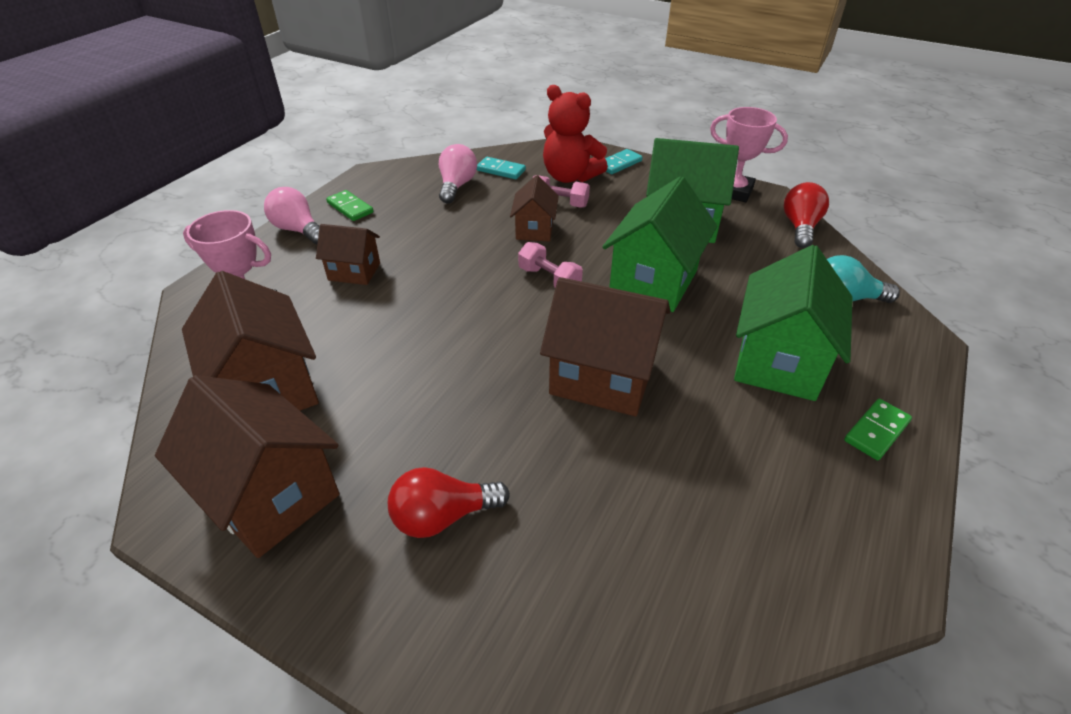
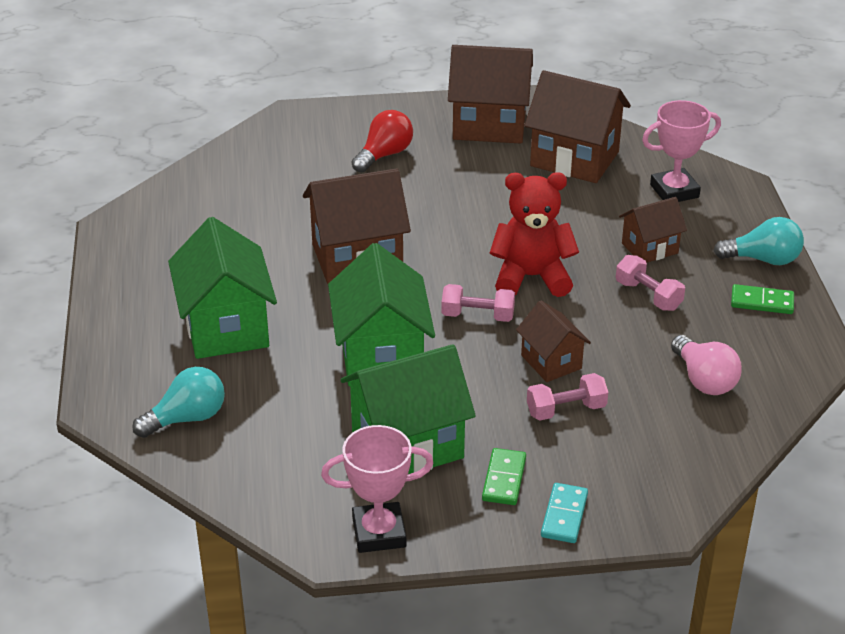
camera: 145 degrees right, 5 degrees down
(298, 230) = (763, 259): pink light bulb -> turquoise light bulb
(411, 241) = (648, 295): none -> pink dumbbell
(501, 170) = (690, 429): turquoise domino -> none
(570, 177) = (599, 459): red teddy bear -> red teddy bear (531, 277)
(800, 227) = (267, 504): red light bulb -> none
(876, 431) = (132, 306): green domino -> green domino (504, 479)

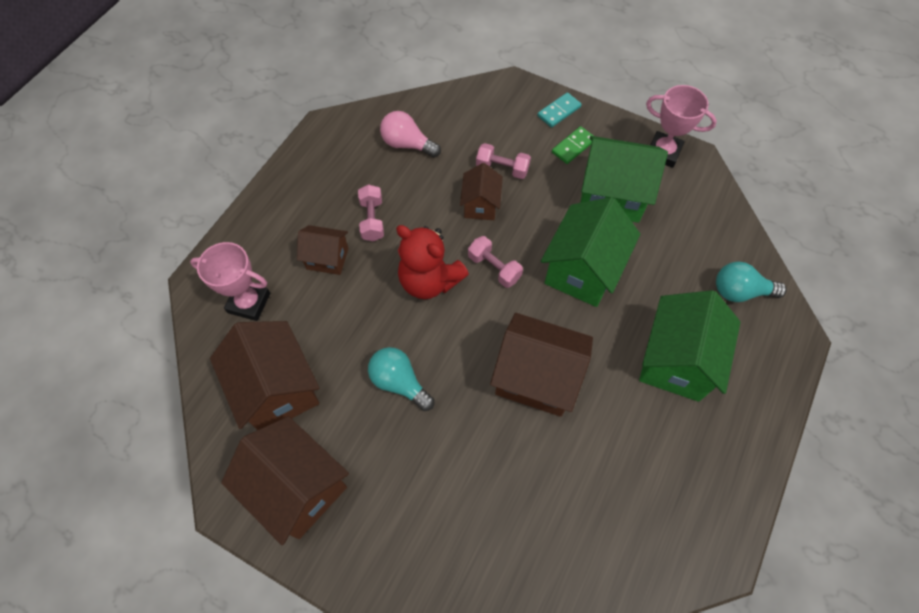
camera: 145 degrees left, 25 degrees up
(384, 155) = (422, 505): red light bulb -> none
(704, 380) = (407, 144): pink light bulb -> pink light bulb turned 75 degrees counterclockwise
(762, 302) = (312, 175): green domino -> none
(763, 259) = (270, 205): turquoise light bulb -> turquoise light bulb (399, 382)

